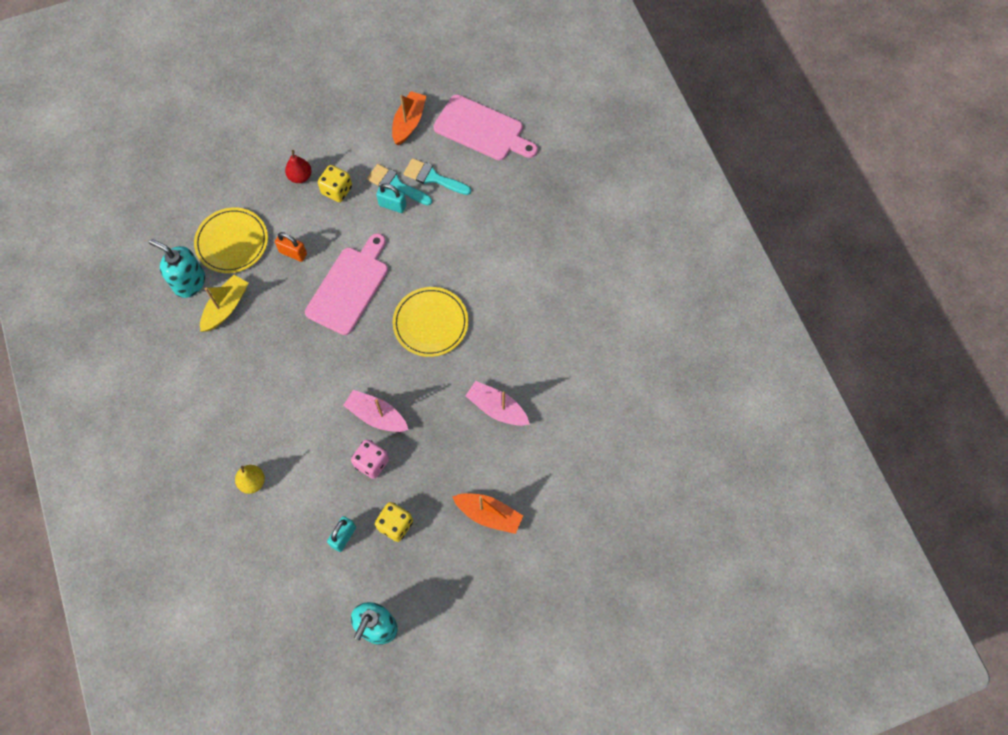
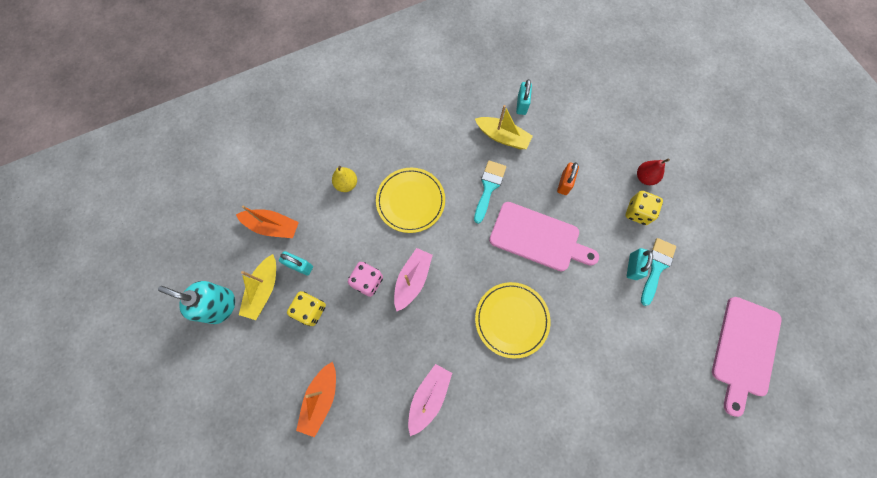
camera: 85 degrees right, 5 degrees up
(189, 282) = (521, 104): turquoise soap dispenser -> turquoise padlock
(232, 242) = (566, 131): yellow plate -> yellow plate (410, 201)
(365, 577) = (264, 290): none -> yellow boat
(409, 122) = (731, 271): orange boat -> orange boat (272, 226)
(433, 177) = (673, 304): turquoise brush -> turquoise brush (488, 187)

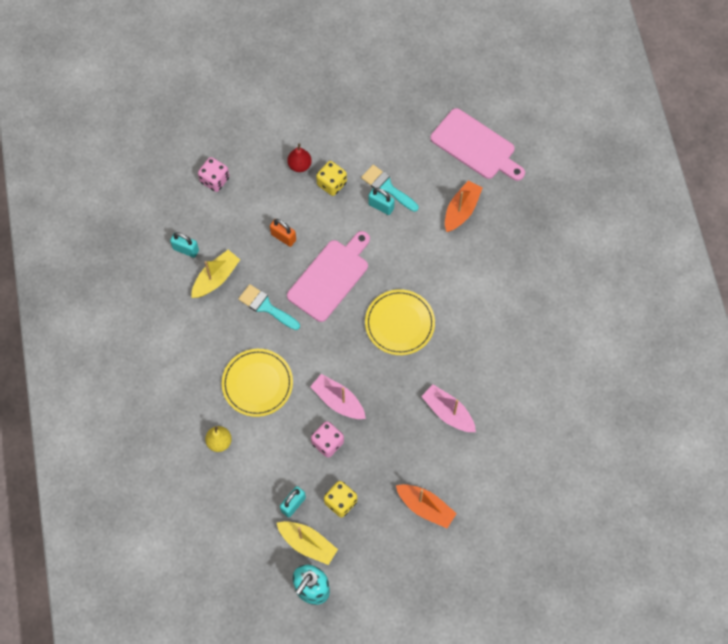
camera: 75 degrees left, 5 degrees down
(272, 226) = (243, 524): orange boat -> orange boat (461, 210)
(599, 109) = (215, 180): none -> pink dice

